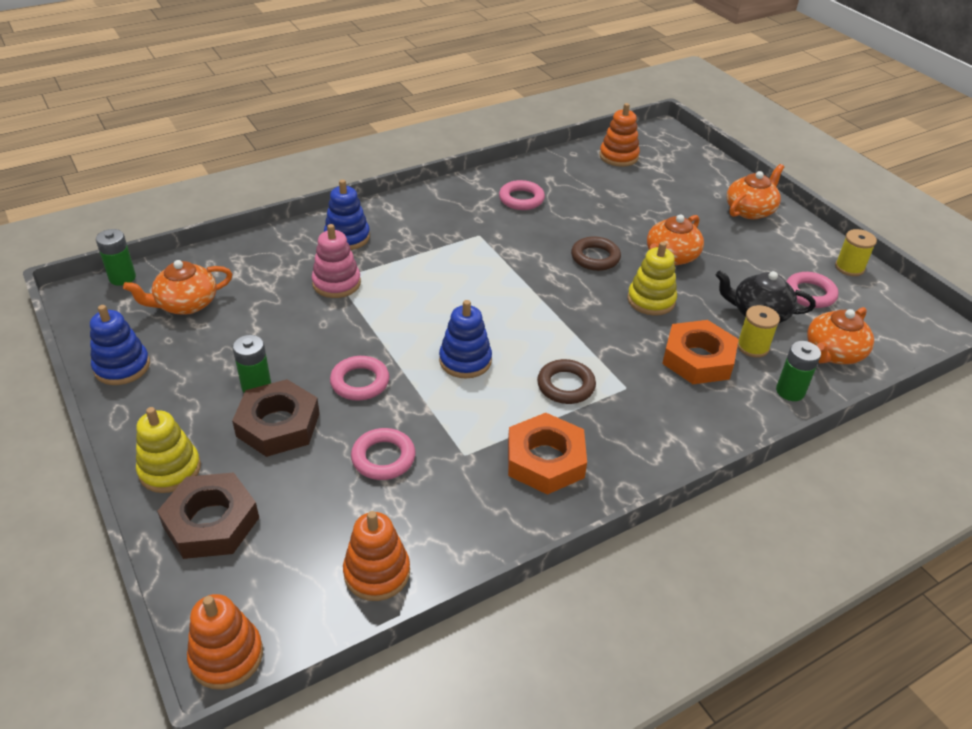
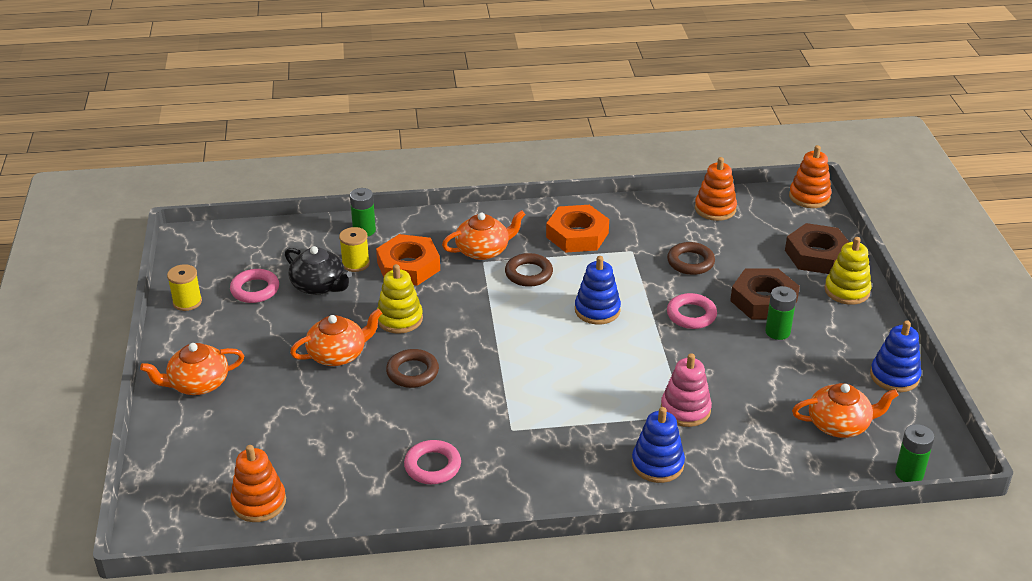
camera: 155 degrees left, 5 degrees down
(383, 458) = (690, 262): pink ring -> brown ring
(833, 353) = (299, 245): orange teapot -> orange teapot (483, 250)

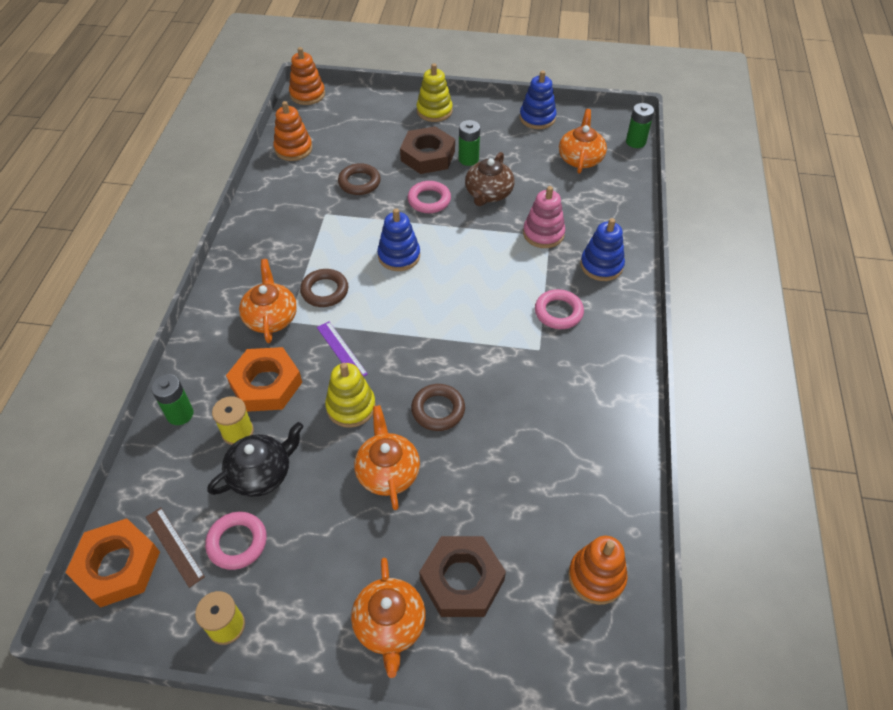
camera: 75 degrees left, 15 degrees up
(246, 261) = (174, 546): none -> brown ruler
(432, 466) = (573, 417): pink ring -> pink ring (558, 312)
(461, 299) = (341, 350): none -> purple ruler
(577, 235) = (283, 244): orange nut -> orange nut (117, 566)
(727, 357) = (488, 194): none -> brown teapot
(817, 255) = (384, 113): brown nut -> brown nut (462, 580)

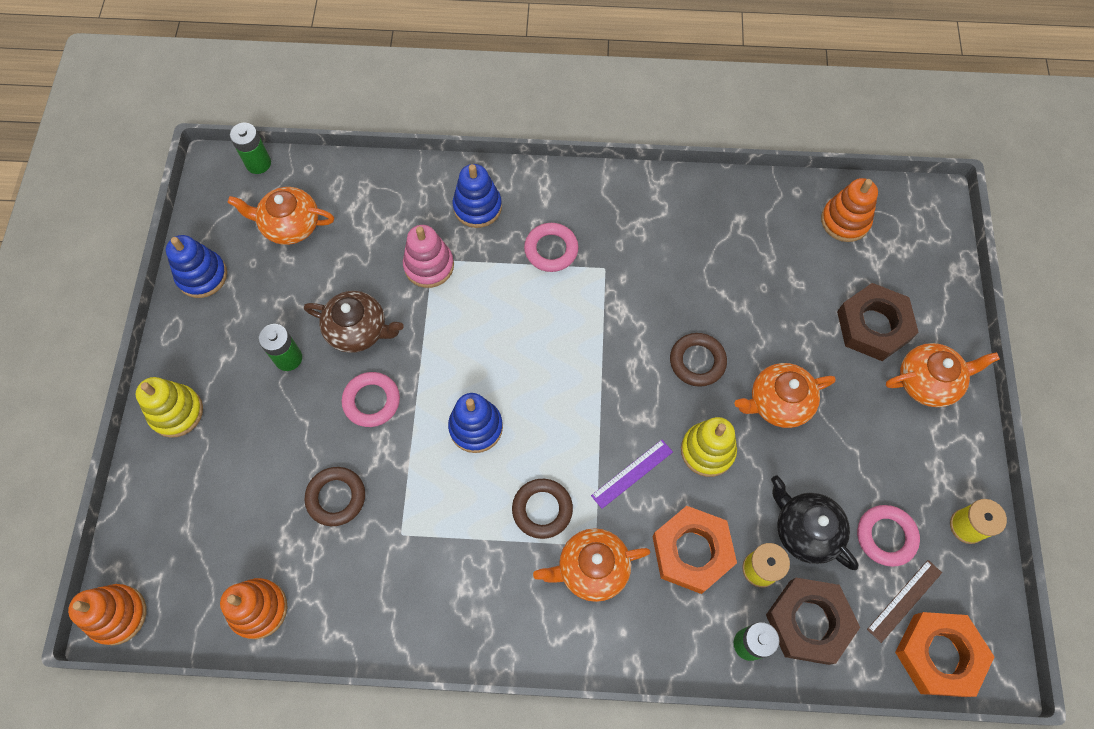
camera: 95 degrees left, 15 degrees up
(428, 156) = (279, 411): brown nut -> brown nut (808, 622)

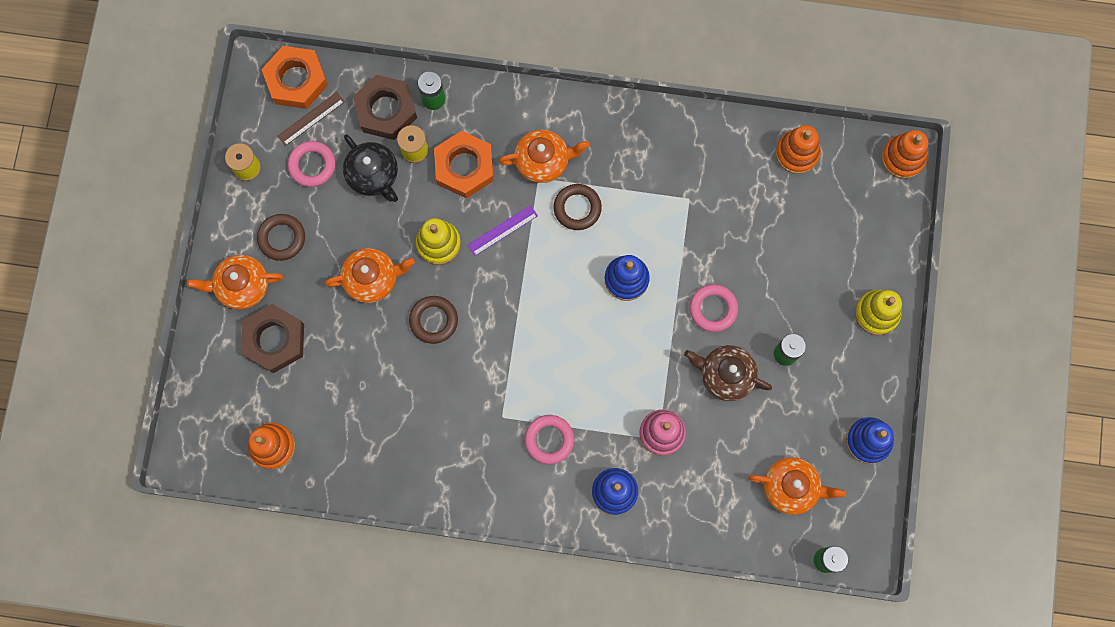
camera: 175 degrees left, 10 degrees up
(336, 497) = (740, 231): brown ring -> brown ring (282, 238)

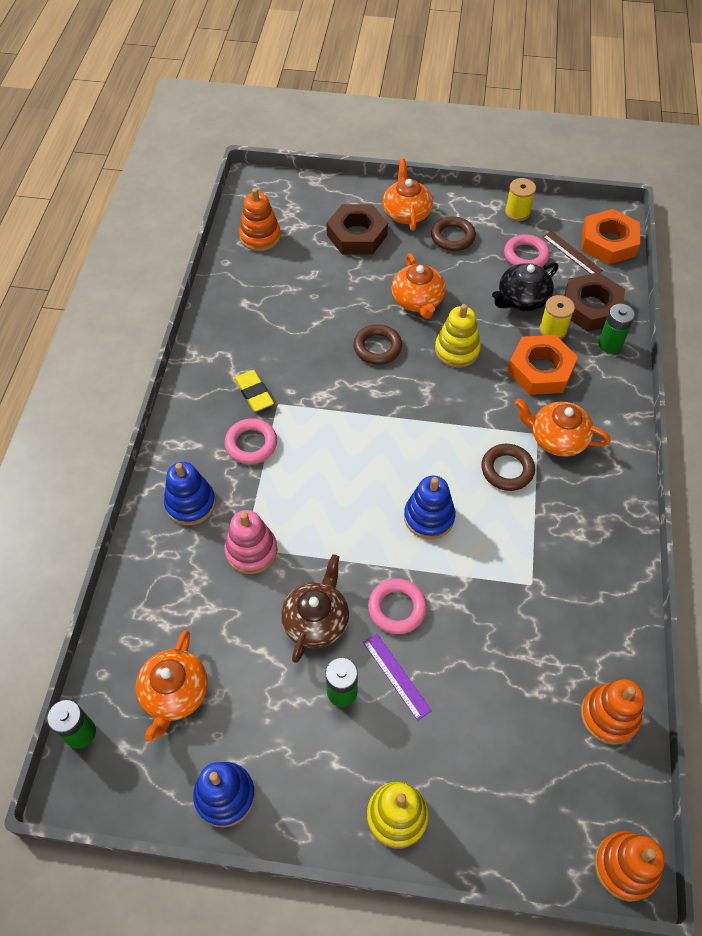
camera: 90 degrees right, 20 degrees down
(489, 440) = (254, 393): none -> yellow eraser
(502, 230) = (475, 402): purple ruler -> purple ruler (396, 675)
(543, 161) = (557, 438): orange teapot -> orange teapot turned 120 degrees clockwise

